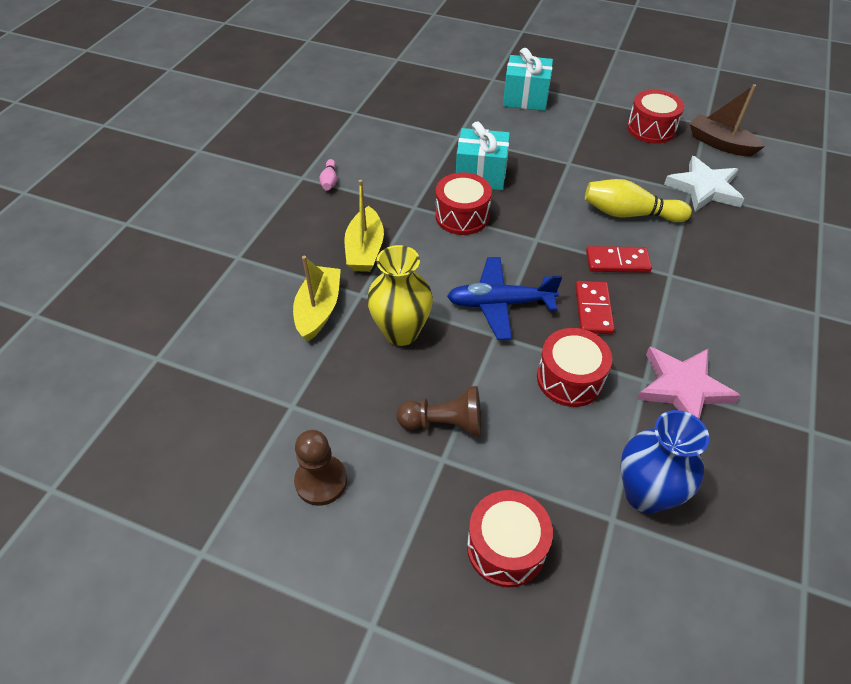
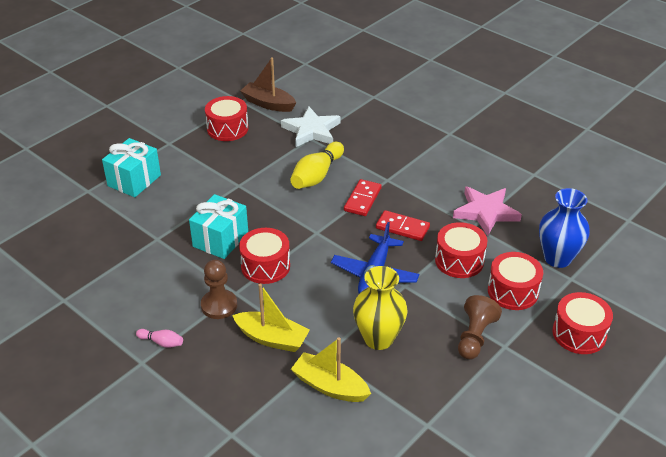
camera: 70 degrees left, 10 degrees down
(321, 481) = (503, 420): brown pawn -> brown pawn (219, 305)
(546, 449) = (513, 291): none -> red drum
(720, 143) = (268, 104): brown boat -> brown boat turned 60 degrees clockwise

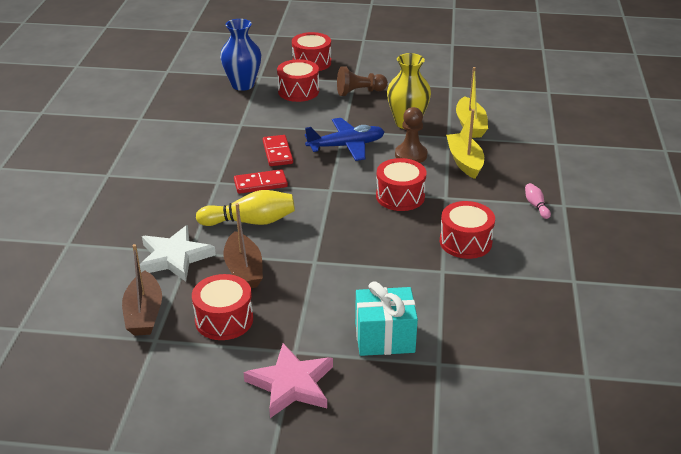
camera: 125 degrees left, 5 degrees down
(219, 305) = (468, 198): brown pawn -> brown pawn (411, 155)
(220, 240) = (399, 234): turquoise gift -> none
(265, 152) = (243, 270): none -> brown boat
(459, 260) = (289, 118): red drum -> red drum (465, 242)
(486, 212) = (216, 124): pink star -> pink star (291, 384)

